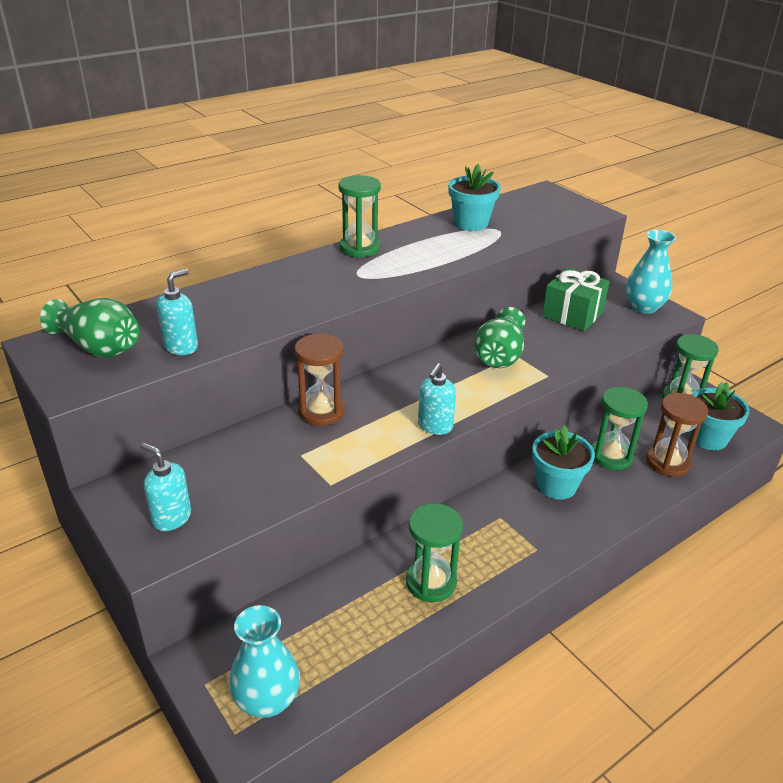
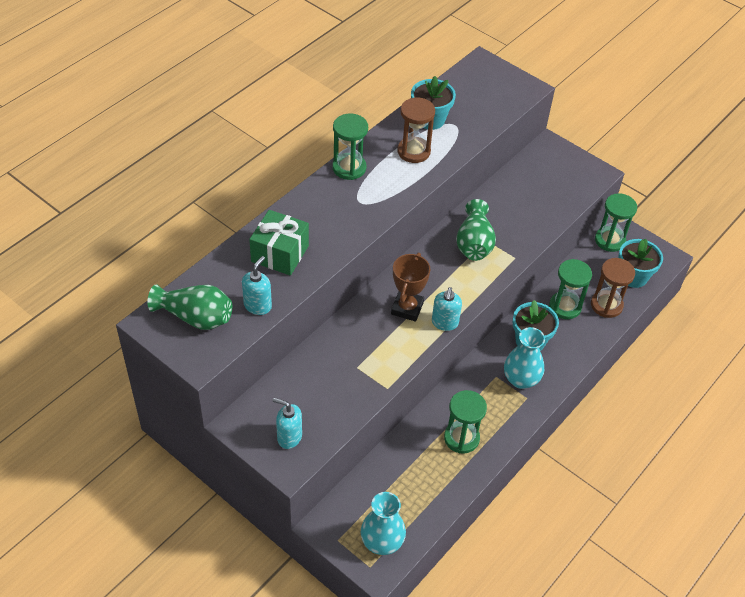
camera: 15 degrees left, 15 degrees up
(321, 411) = (357, 324): brown hourglass -> brown hourglass (413, 151)
(392, 405) = (407, 308): none -> brown trophy
(572, 314) = (521, 187): green gift -> green gift (280, 253)
(644, 307) = (575, 168): turquoise vase -> turquoise vase (521, 379)

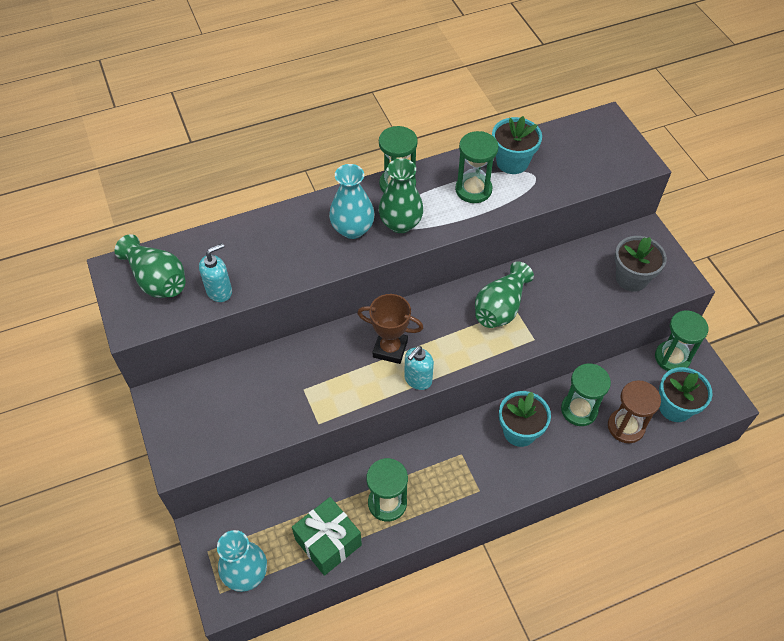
camera: 30 degrees right, 5 degrees up
(280, 253) = (274, 247): green gift -> green gift (328, 542)
(289, 437) = (196, 432): turquoise soap dispenser -> none
(373, 198) = (400, 223): none -> green vase
(407, 308) = (390, 349): brown trophy -> brown trophy turned 60 degrees clockwise
(413, 151) = (473, 189): brown hourglass -> green hourglass
(521, 379) = (485, 468): turquoise vase -> turquoise vase (352, 229)
(559, 184) = (631, 278): none -> grey flower pot

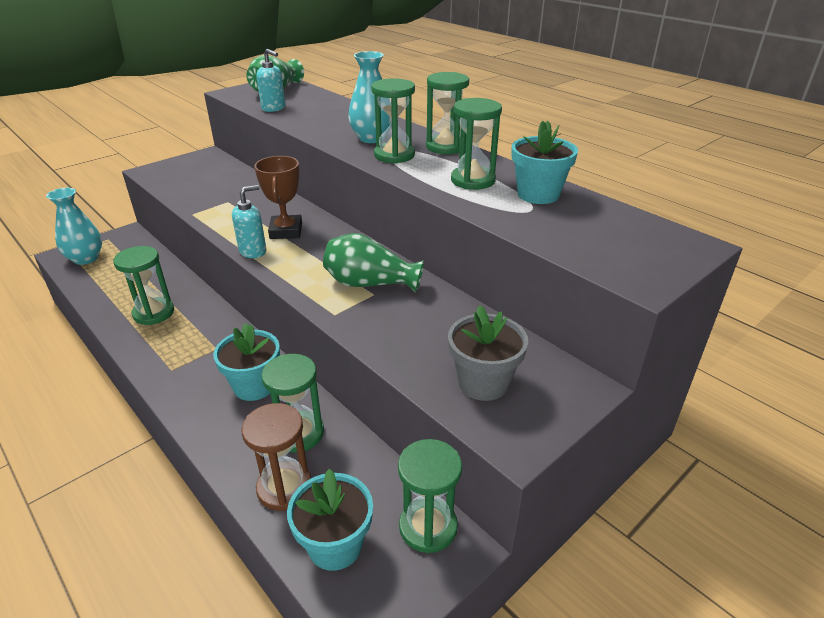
camera: 70 degrees right, 20 degrees down
(328, 542) = (112, 290): green gift -> none
(400, 223) = (394, 155): green vase -> green hourglass
(417, 379) = (253, 251): turquoise soap dispenser -> turquoise soap dispenser turned 120 degrees clockwise

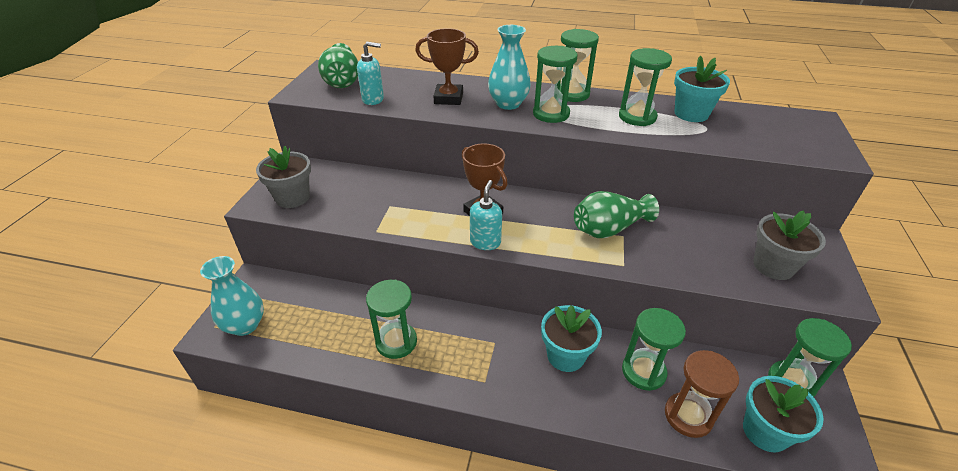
camera: 35 degrees left, 5 degrees up
(175, 174) = (292, 197): none -> grey flower pot
(331, 122) = (448, 98): none -> brown trophy

